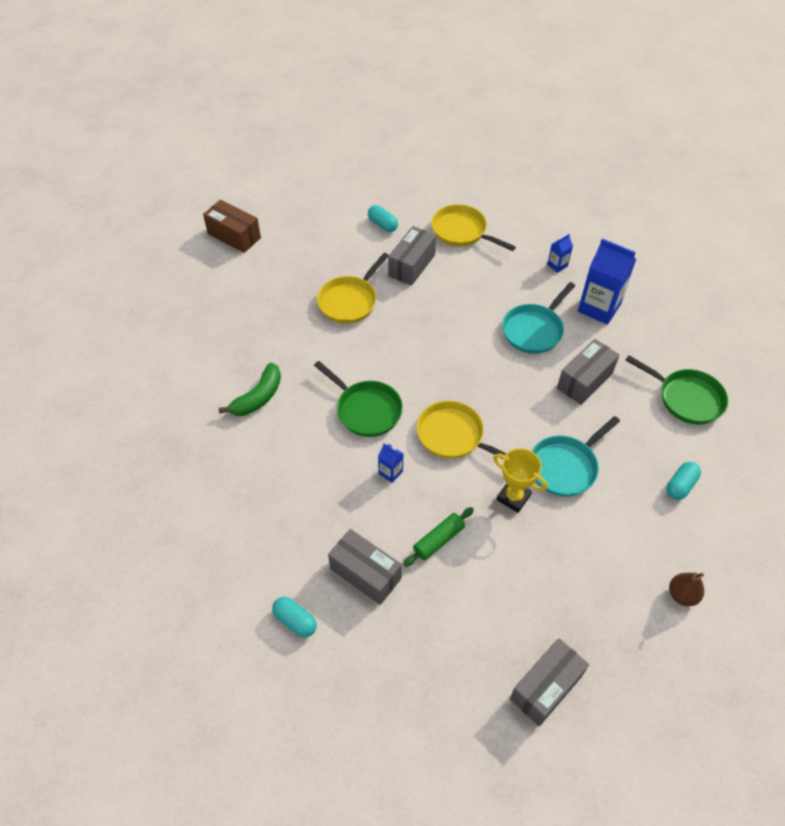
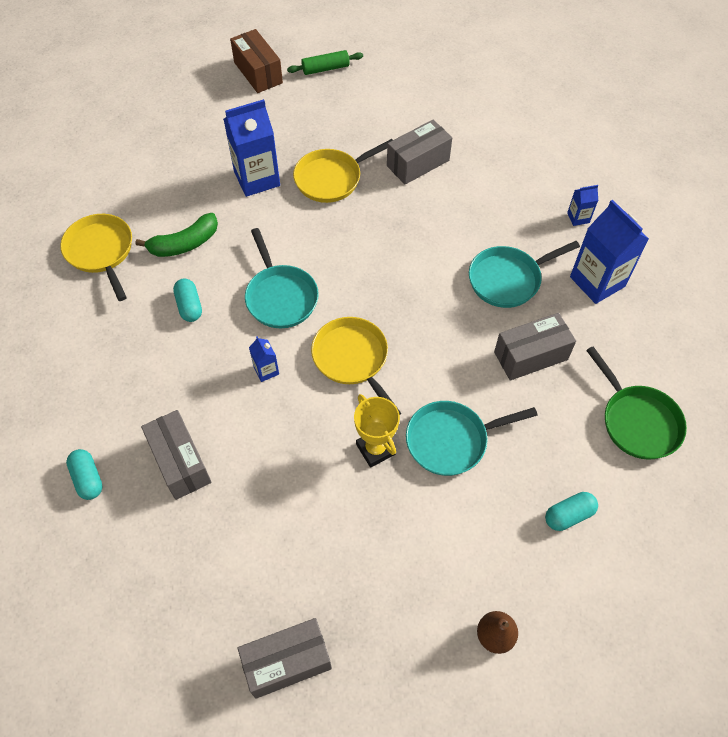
camera: 25 degrees right, 5 degrees up
(287, 322) = (257, 179): none -> blue carton
(366, 409) = (280, 296): green pan -> turquoise pan
(382, 225) = (413, 110): turquoise capsule -> turquoise capsule (189, 306)
(438, 540) = (272, 460): green rolling pin -> green rolling pin (325, 69)
(462, 231) = (494, 145): yellow pan -> yellow pan (101, 252)

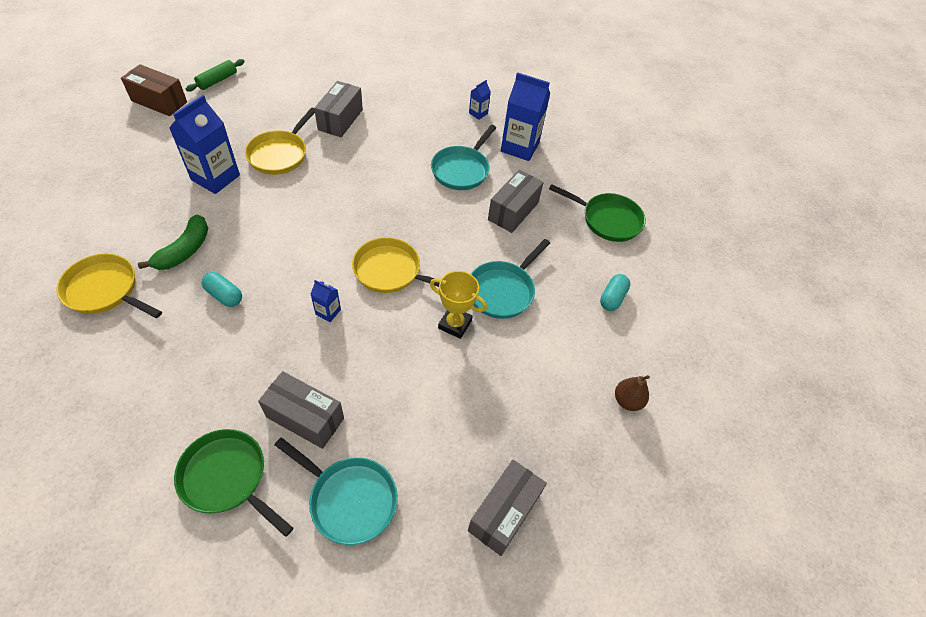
camera: 40 degrees left, 5 degrees down
(88, 479) = (227, 478): turquoise capsule -> green pan
(280, 296) = (300, 253): turquoise pan -> turquoise pan (349, 499)

